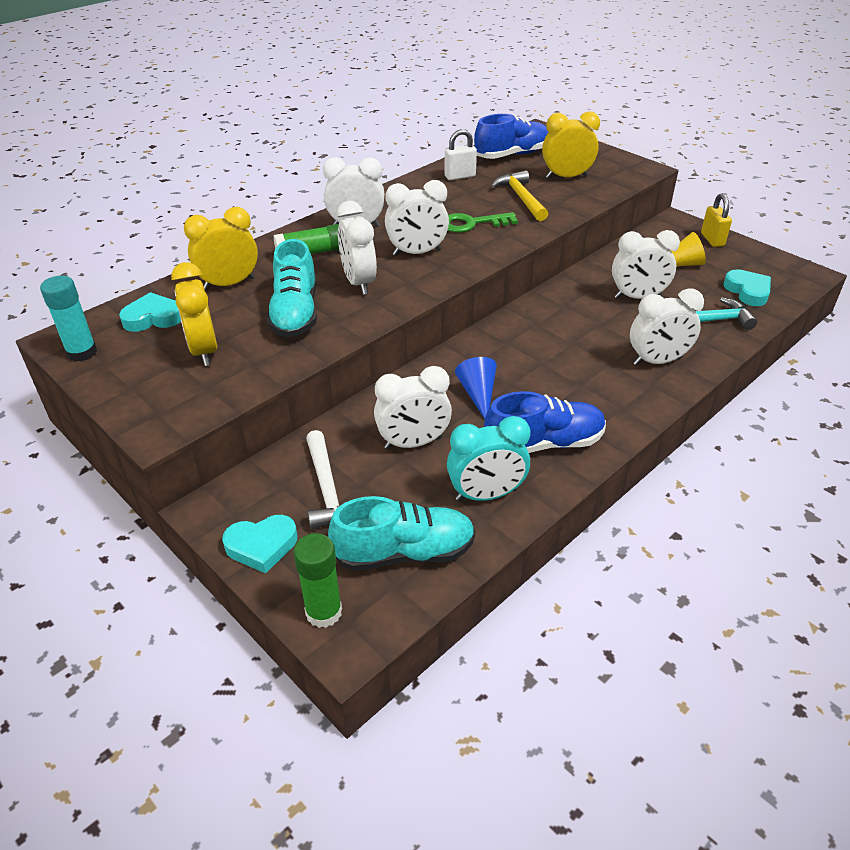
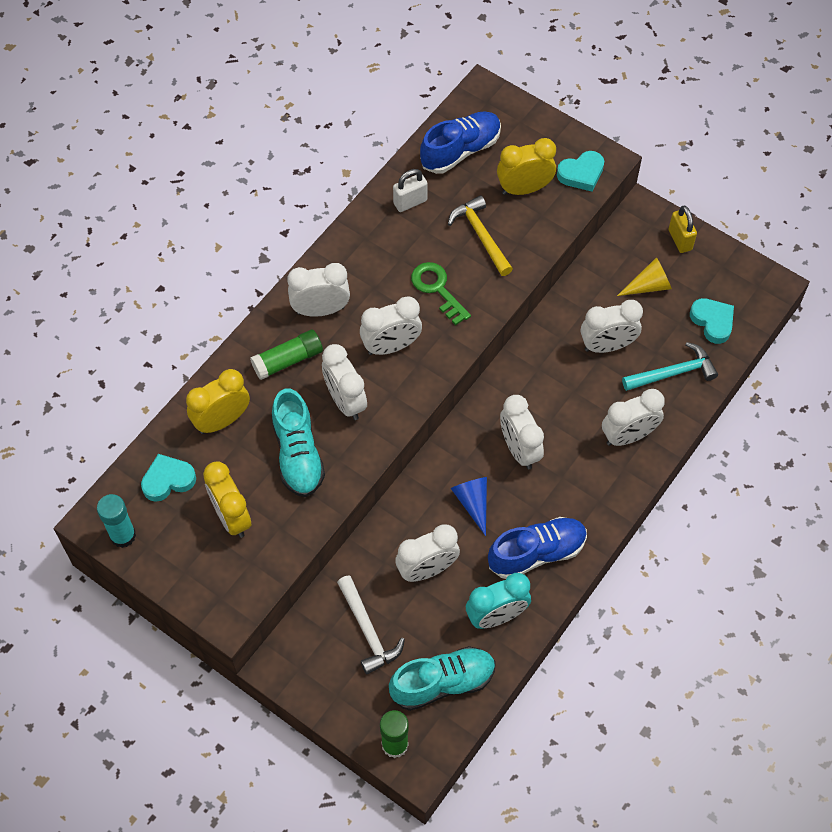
camera: 10 degrees left, 20 degrees up
(262, 546) = (331, 694): turquoise heart -> turquoise heart (581, 174)
(472, 224) = (437, 289): green key -> green key turned 75 degrees clockwise
(536, 359) = (519, 449): none -> white clock

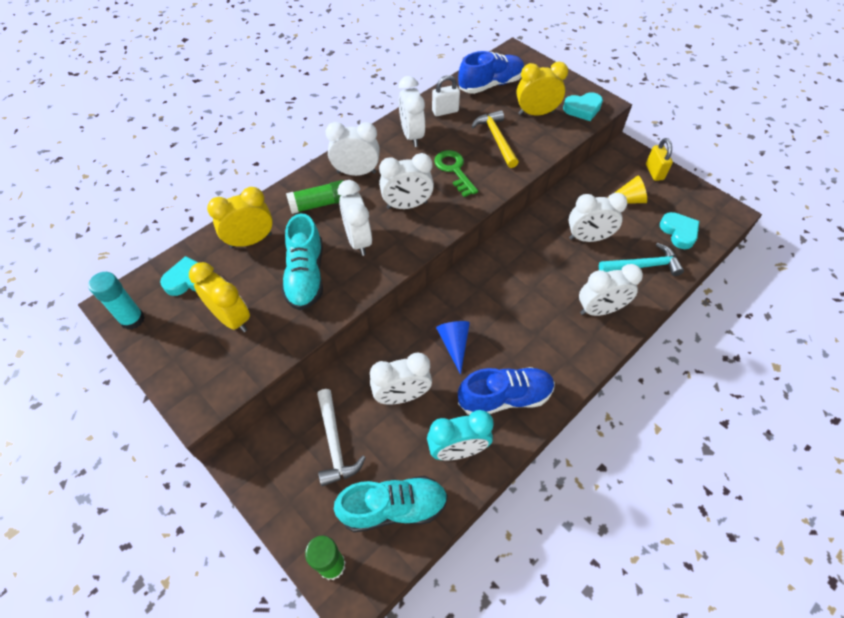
camera: 10 degrees right, 5 degrees down
(231, 517) = (232, 318): yellow clock -> yellow clock turned 150 degrees clockwise
(519, 449) = (502, 307): white clock -> white clock (412, 135)

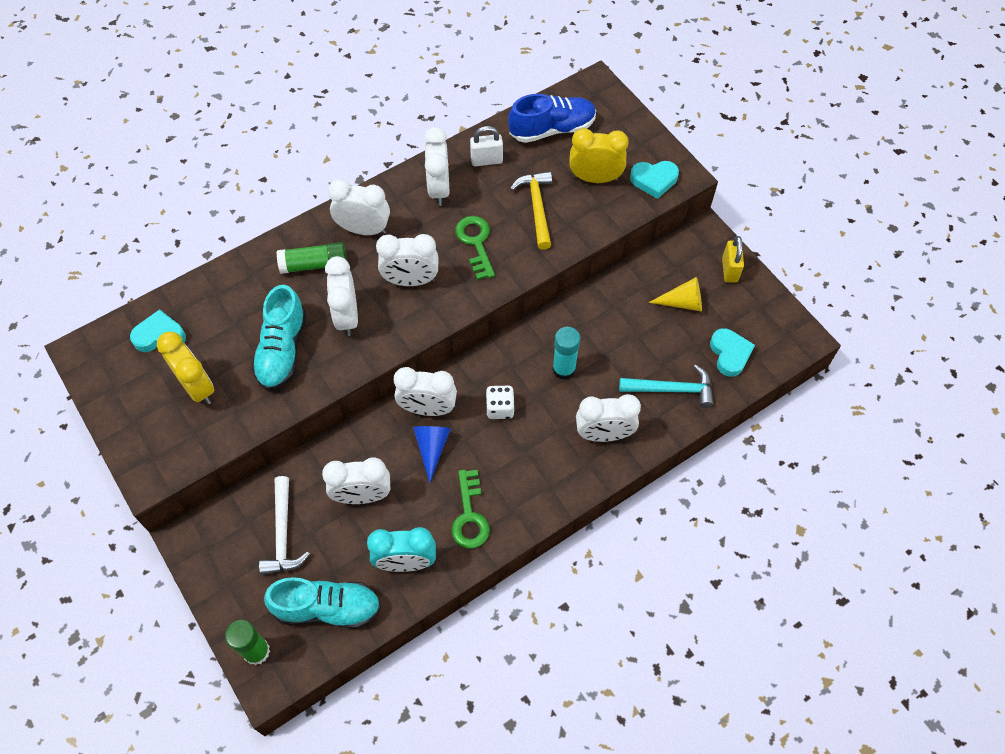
camera: 10 degrees right, 5 degrees up
(132, 319) = (97, 372): turquoise glue stick -> turquoise glue stick (564, 369)
(251, 240) = (231, 299): yellow clock -> none
(504, 302) = (500, 408): none -> white dice
(505, 397) = (470, 515): blue shoe -> green key
(588, 238) = (620, 345): white clock -> white clock (427, 409)

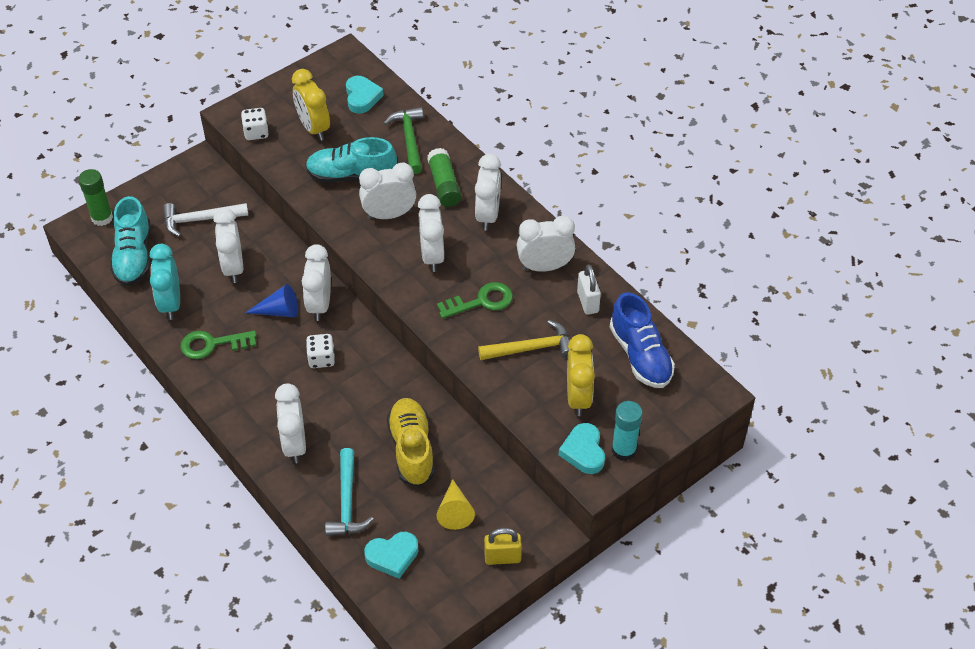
camera: 85 degrees right, 10 degrees down
(189, 449) = (256, 133): none -> white dice
(197, 387) = (313, 128): yellow clock -> yellow clock turned 105 degrees clockwise
(239, 293) = (409, 139): none -> green hammer
(564, 369) = (367, 407): turquoise glue stick -> turquoise glue stick (624, 450)
(614, 333) = (411, 449): none -> yellow shoe

